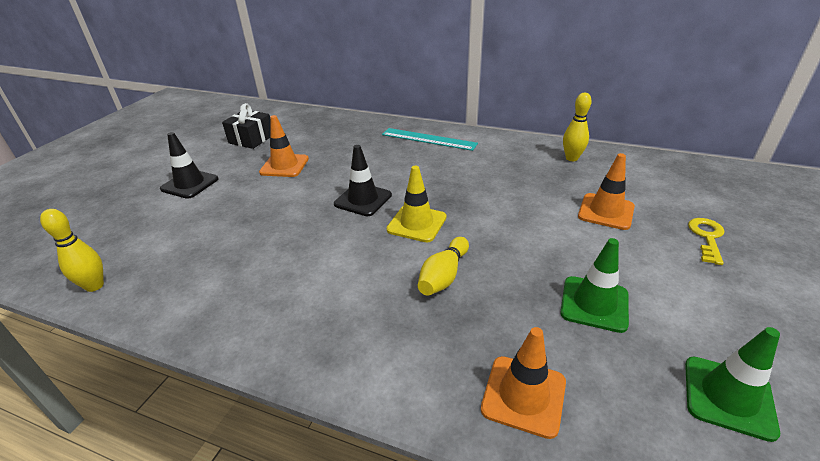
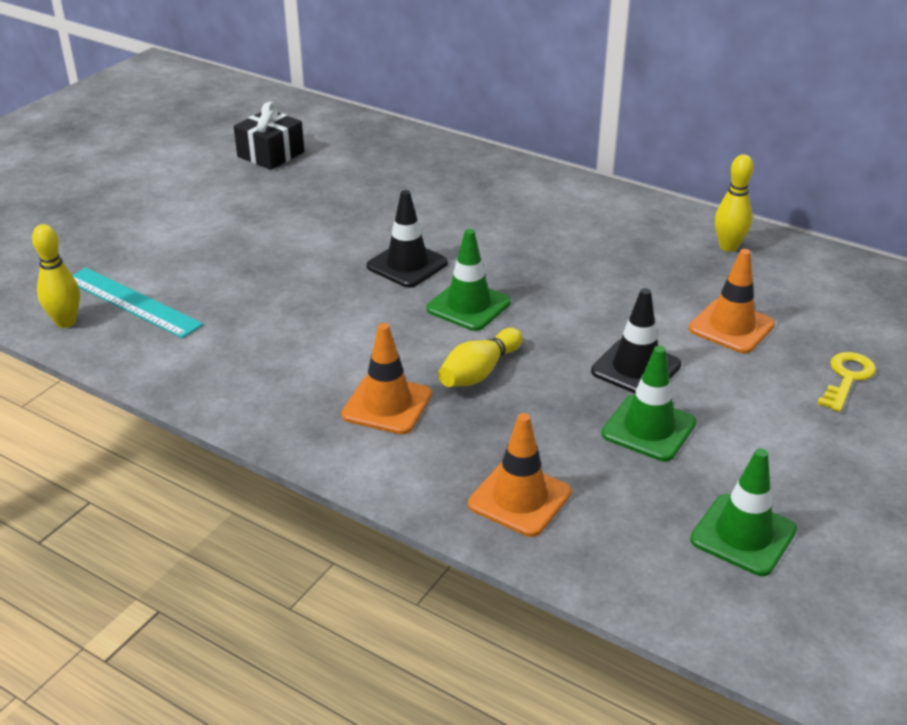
camera: 10 degrees right, 0 degrees up
(190, 184) = (180, 211): black traffic cone -> black traffic cone (636, 368)
(284, 166) = (311, 202): orange traffic cone -> orange traffic cone (387, 405)
(416, 223) = (468, 306): yellow traffic cone -> green traffic cone
(428, 139) = (529, 188): turquoise ruler -> turquoise ruler (132, 302)

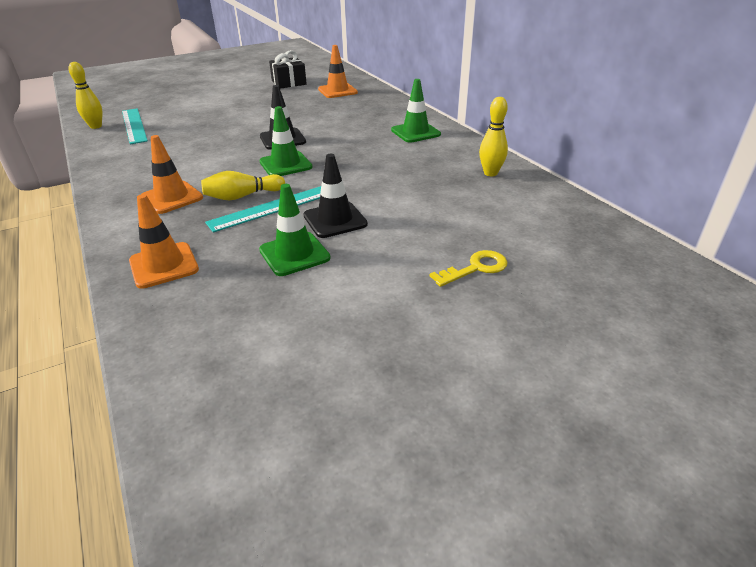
camera: 30 degrees right, 0 degrees up
(540, 375) = (273, 207): none -> turquoise ruler
(731, 327) = (431, 215): orange traffic cone -> orange traffic cone (337, 91)
(743, 535) = (262, 338): green traffic cone -> green traffic cone (415, 132)

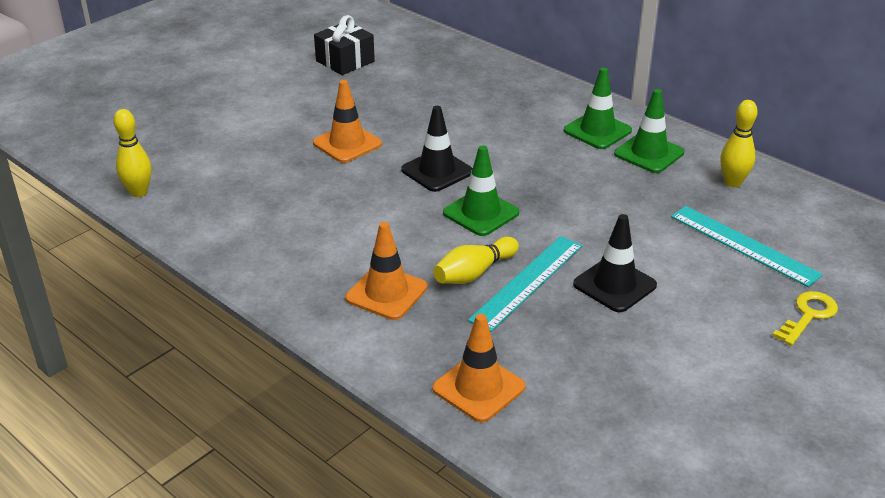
camera: 20 degrees left, 0 degrees up
(134, 125) = (197, 180): turquoise ruler -> turquoise ruler (744, 245)
(294, 254) = (610, 340): green traffic cone -> green traffic cone (649, 153)
(337, 91) = (431, 68): orange traffic cone -> orange traffic cone (347, 144)

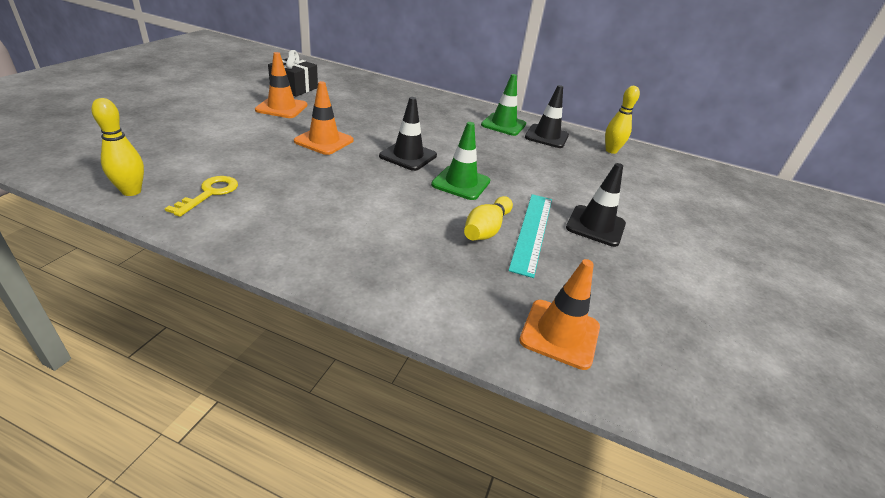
camera: 25 degrees left, 0 degrees up
(386, 293) = (423, 256): orange traffic cone -> orange traffic cone (281, 108)
(649, 153) = (546, 136): green traffic cone -> black traffic cone
(744, 245) = (652, 189): turquoise ruler -> none
(808, 315) = (732, 231): yellow key -> yellow key (209, 193)

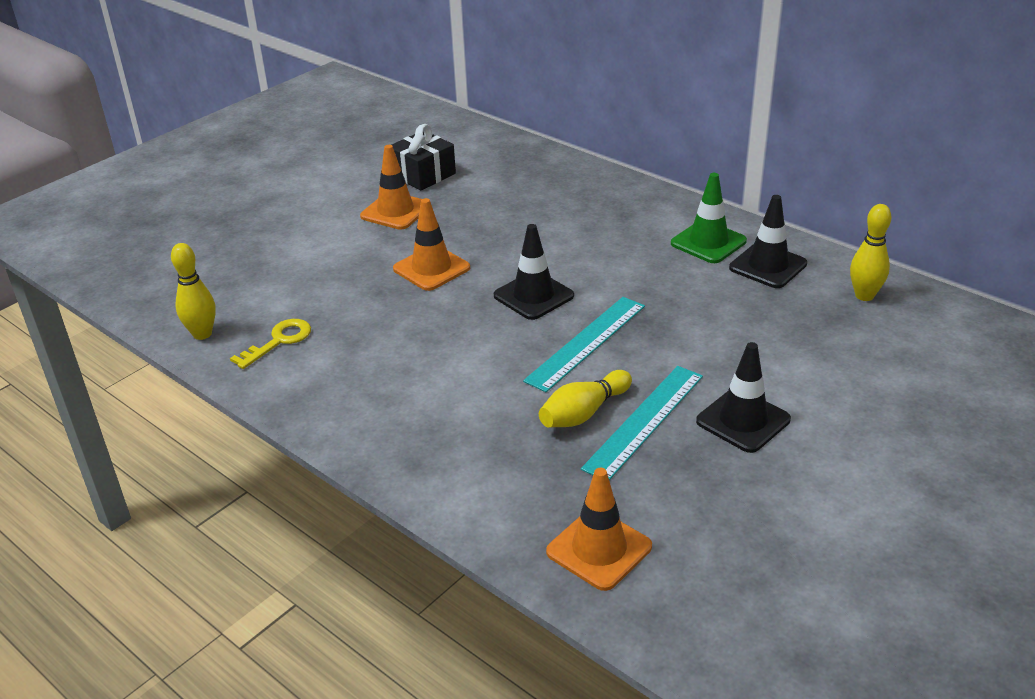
camera: 25 degrees right, 0 degrees up
(461, 183) = (586, 342): green traffic cone -> turquoise ruler

